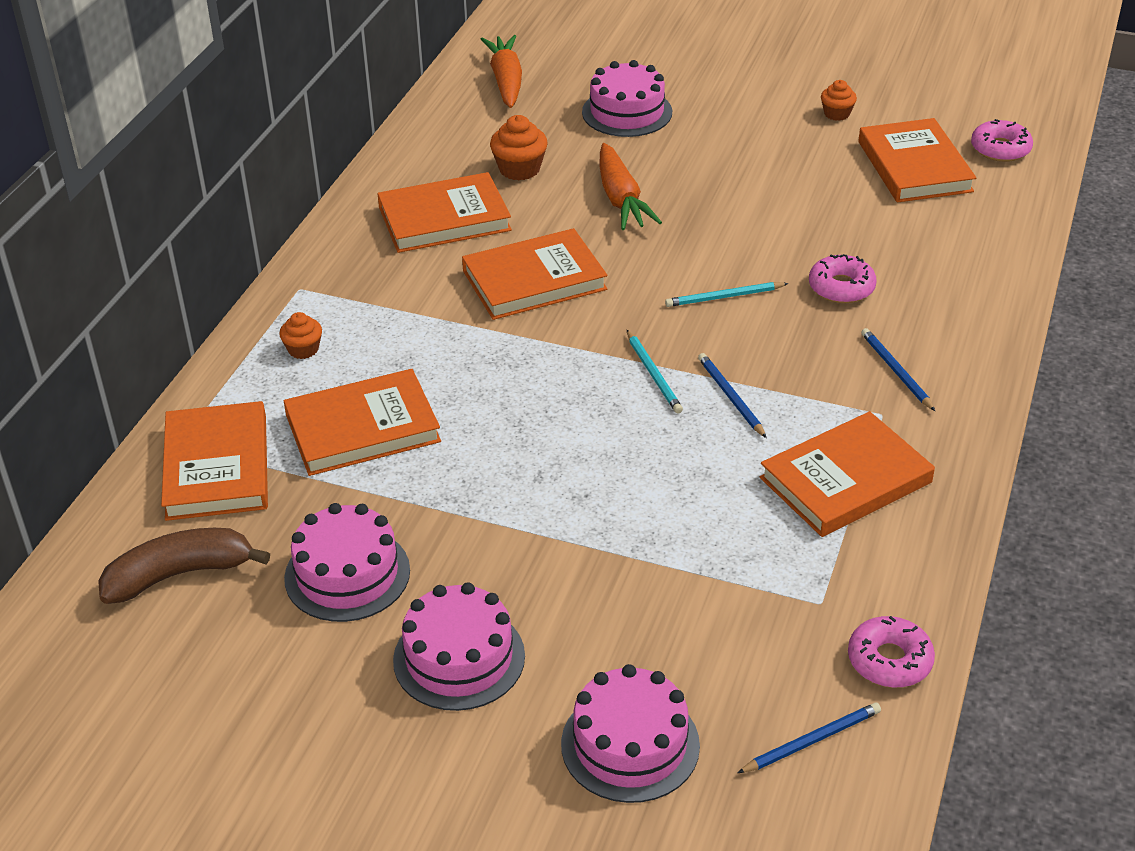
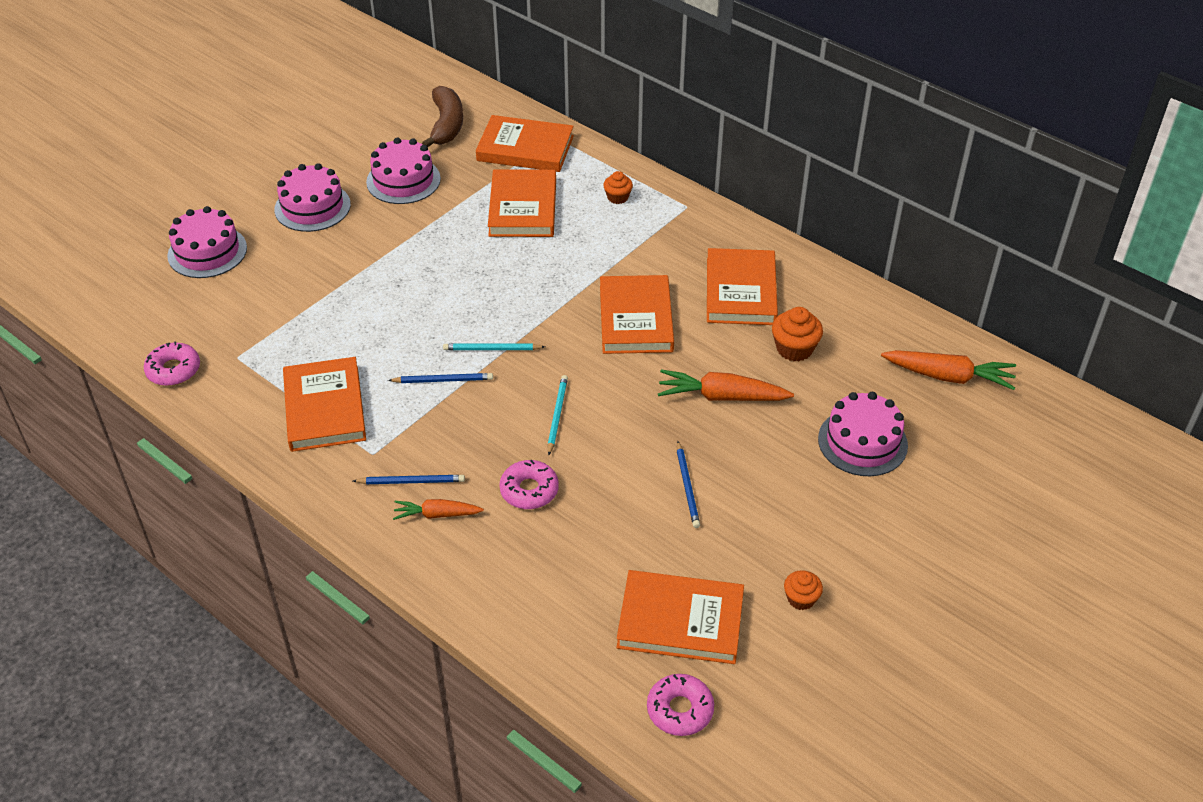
camera: 110 degrees right, 5 degrees up
(811, 741) = (151, 318): blue pencil -> blue pencil (687, 486)
(923, 339) = (437, 514): none -> orange carrot

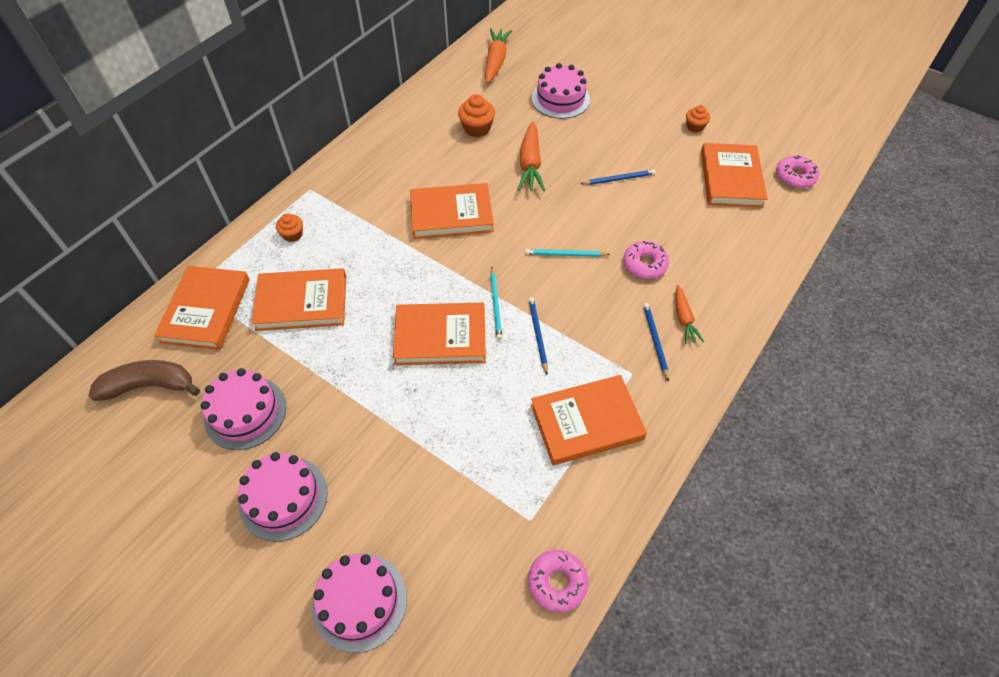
camera: 95 degrees left, 10 degrees up
(741, 291) = (416, 156): orange book -> orange book (440, 336)

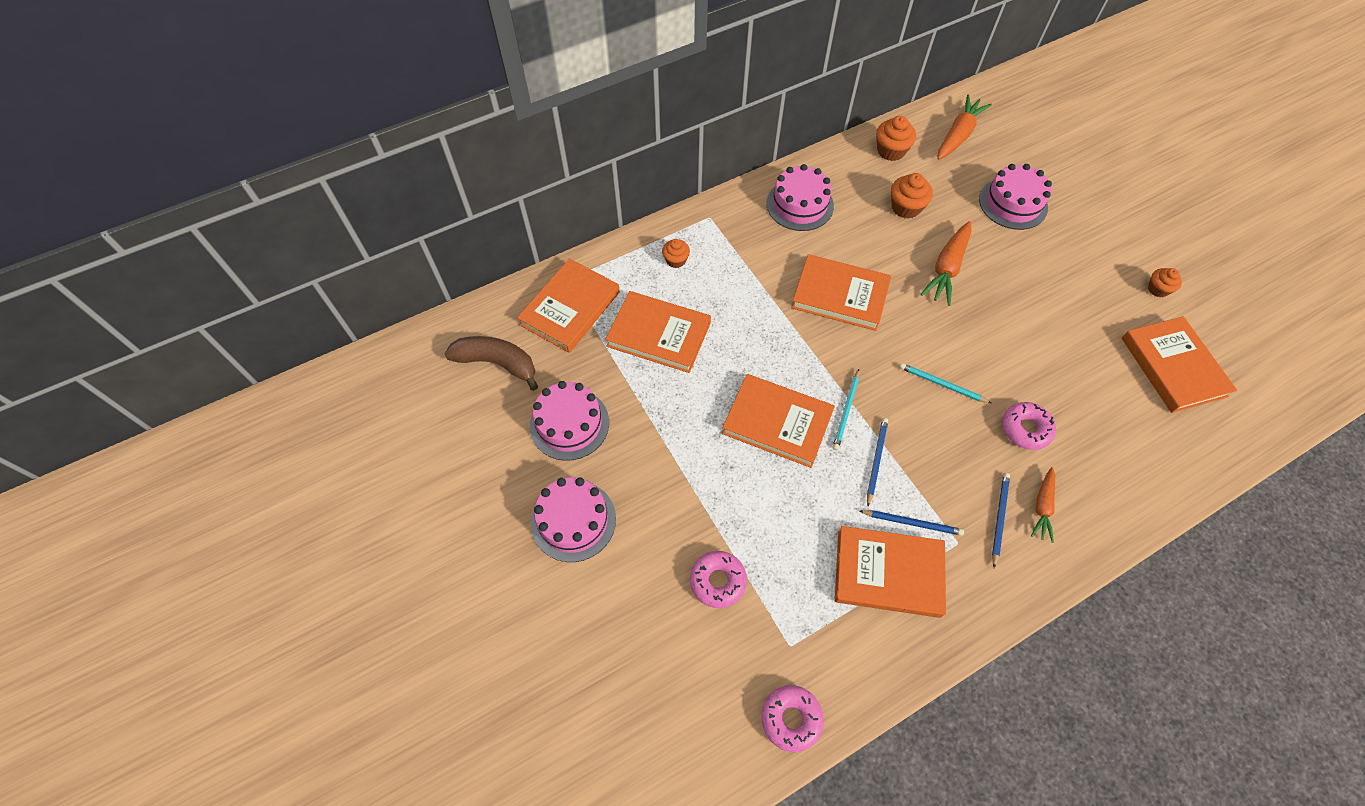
camera: 25 degrees right, 5 degrees up
(359, 601) = (604, 648): pink cake -> pink cake (800, 205)
(446, 89) = (891, 151): none -> orange cupcake
(618, 179) = (1039, 320): blue pencil -> blue pencil (911, 523)
(731, 178) = (1173, 367): orange book -> orange book turned 45 degrees counterclockwise
(795, 176) = (1255, 393): pink donut -> pink donut (717, 581)

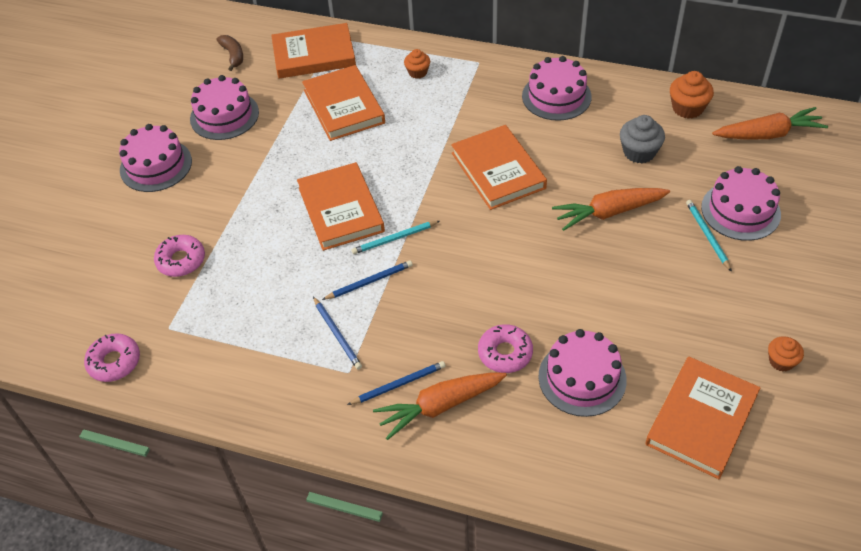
camera: 50 degrees right, 10 degrees down
(497, 363) = (233, 55): brown banana -> brown banana, size x0.61
(888, 573) = (279, 346): orange book -> none
(905, 207) = (639, 152): orange cupcake -> grey cupcake
(942, 385) = (486, 278): turquoise pencil -> turquoise pencil (707, 236)
(1042, 507) = (440, 406): orange carrot -> orange carrot, size x1.62
(1086, 402) = (582, 378): none -> pink cake

